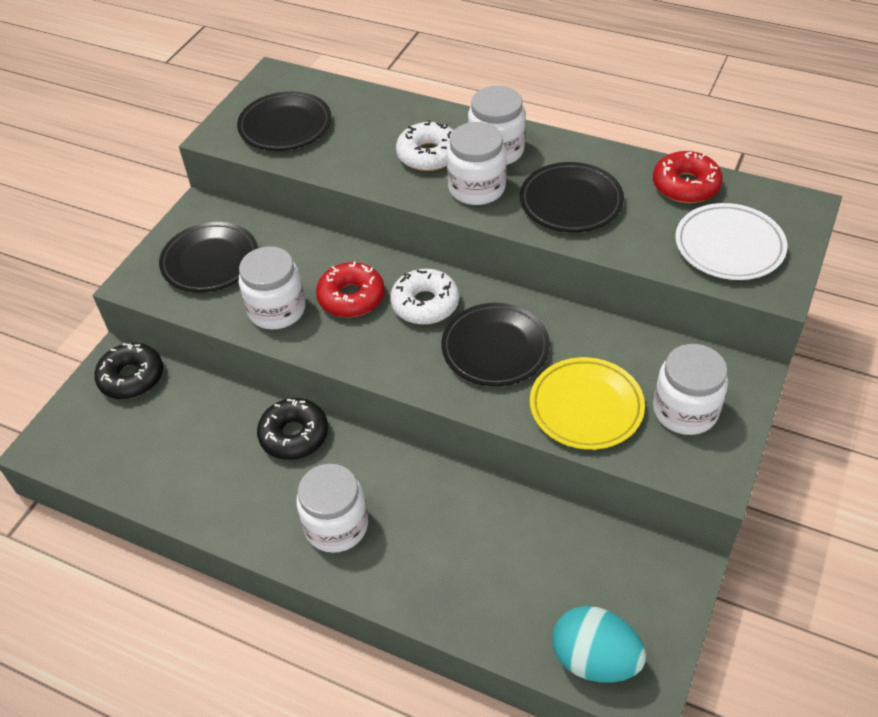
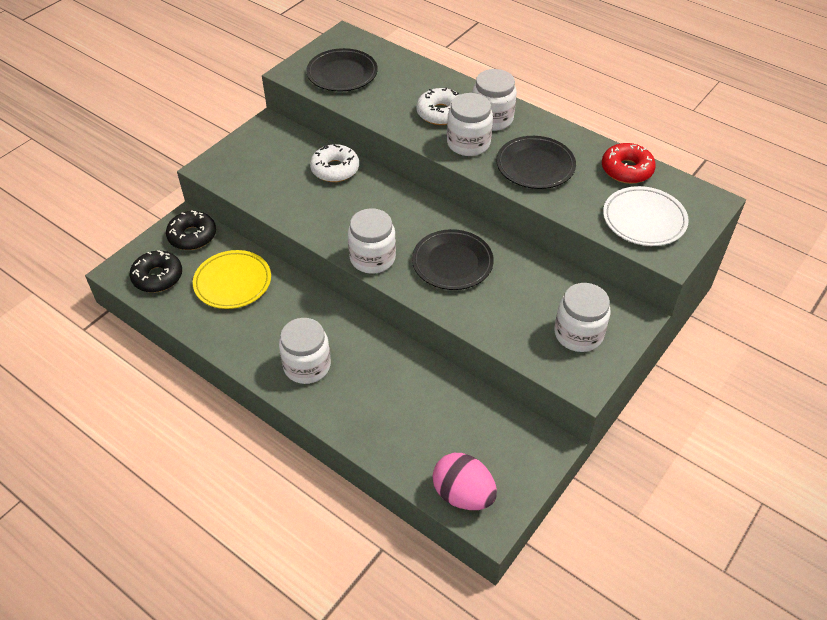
camera: 10 degrees right, 0 degrees up
(210, 261) = (265, 163): black plate -> none
(277, 310) = (303, 206): white jar -> white jar (372, 258)
(294, 435) = (295, 298): black donut -> black donut (158, 277)
(351, 297) = (359, 207): red donut -> none
(425, 304) = (411, 222): white donut -> white donut (335, 169)
(586, 407) = (505, 317): yellow plate -> yellow plate (233, 282)
(594, 659) = (463, 494): turquoise egg -> pink egg

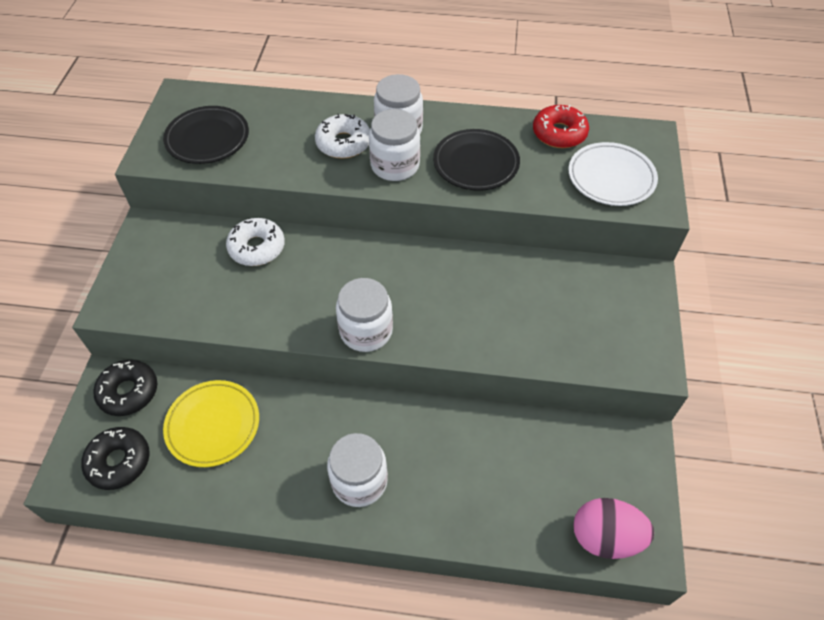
camera: 30 degrees left, 5 degrees up
(452, 263) = (448, 298): black plate -> none
(578, 334) = (613, 317): white jar -> none

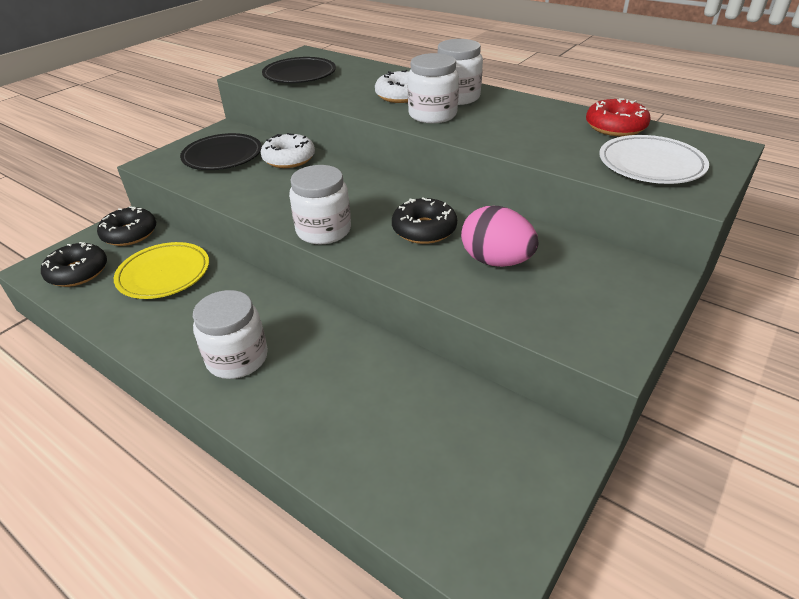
camera: 30 degrees right, 15 degrees down
(450, 295) = (424, 229): none -> black donut
(476, 163) = (510, 128): black plate -> black plate (222, 156)
(605, 537) = (448, 524): pink egg -> pink egg (496, 261)

